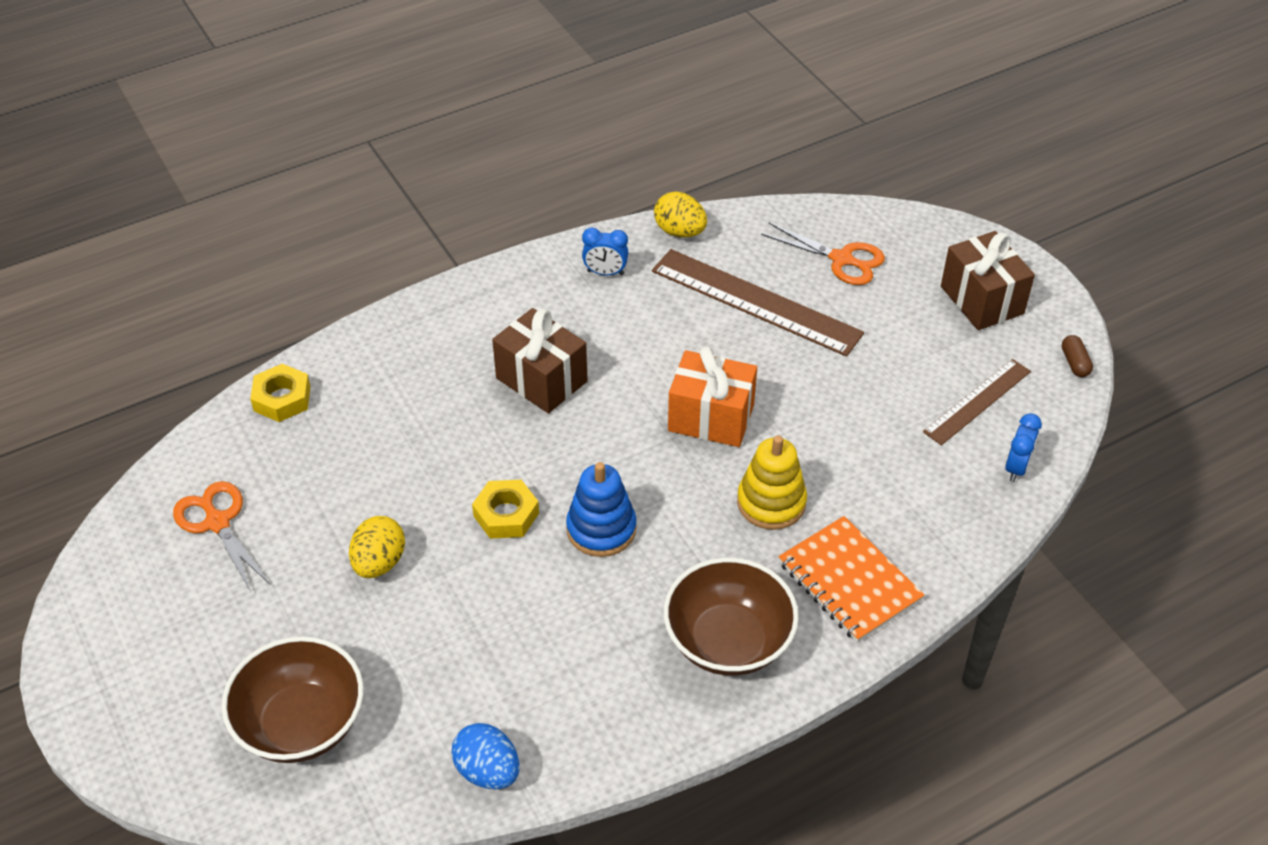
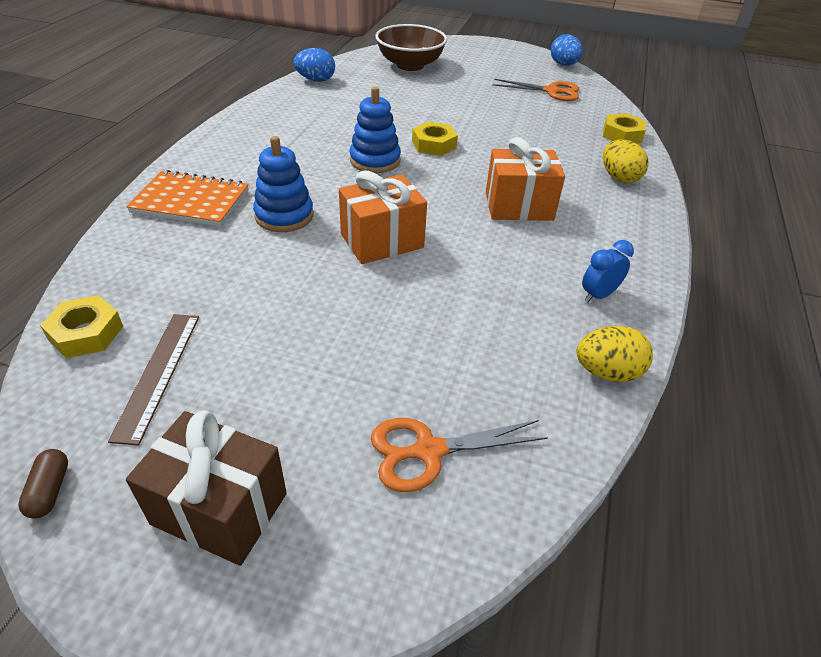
camera: 135 degrees right, 5 degrees down
(90, 571) = (563, 65): none -> blue egg
(379, 563) = (462, 108): yellow egg -> yellow egg (619, 178)
(541, 380) = (519, 206): brown gift -> orange gift
(728, 641) = (246, 150): brown bowl -> none
(756, 302) = (455, 346): brown ruler -> none
(771, 502) = (284, 216): yellow stacking toy -> blue stacking toy
(1016, 468) = (86, 333): blue clock -> yellow nut
(1074, 363) = (50, 490): brown capsule -> brown capsule turned 45 degrees clockwise

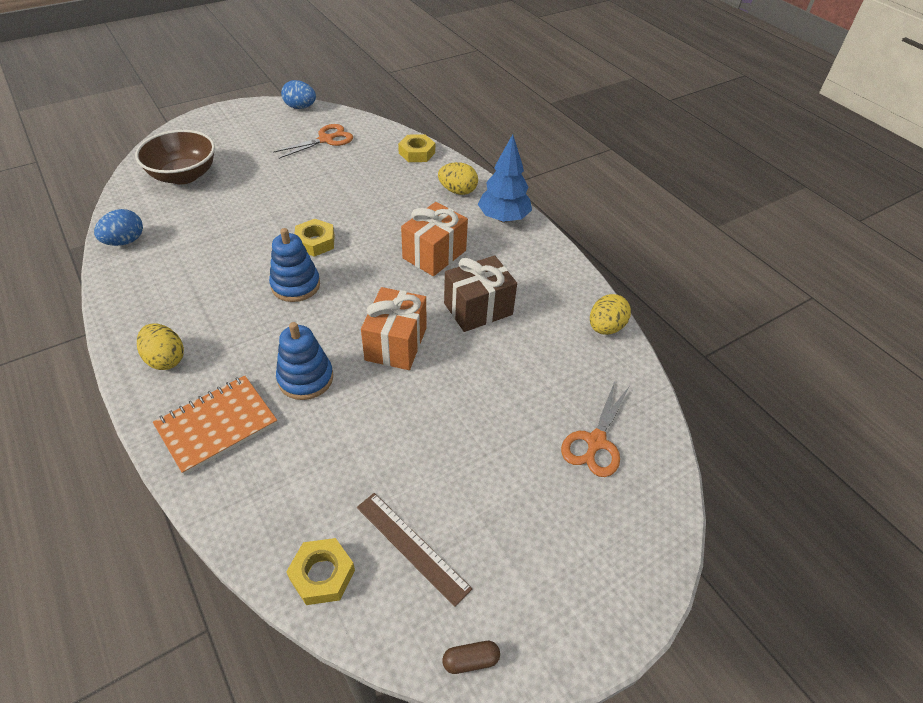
camera: 50 degrees left, 5 degrees up
(50, 490) = (470, 660): brown capsule -> brown capsule turned 45 degrees counterclockwise
(220, 509) = (559, 567): brown gift -> brown gift (478, 309)
(229, 149) = (165, 359): none -> yellow egg
(598, 295) = (548, 284): blue clock -> none
(635, 220) = (503, 218): none -> blue tree

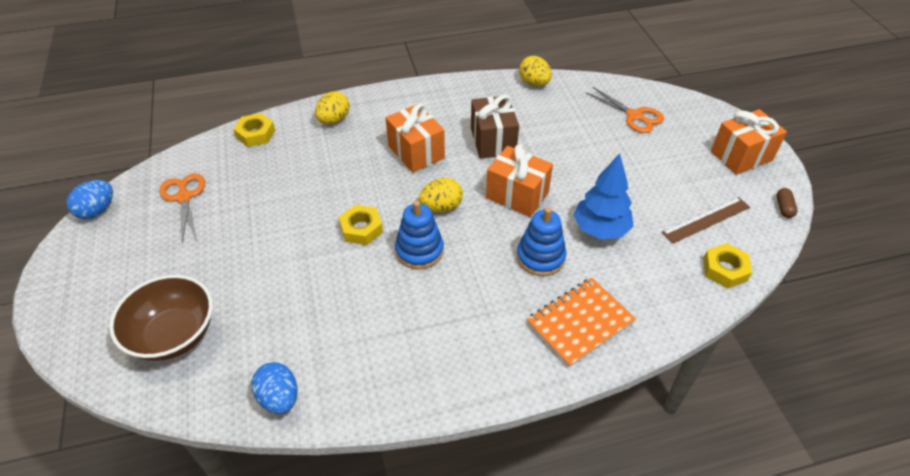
camera: 70 degrees left, 0 degrees up
(165, 359) = (488, 359): yellow egg -> yellow egg (441, 207)
(217, 425) = (579, 323): orange notebook -> orange notebook turned 75 degrees clockwise
(503, 218) = (387, 102): blue tree -> blue tree (600, 229)
(570, 592) = (741, 156): none -> orange gift

